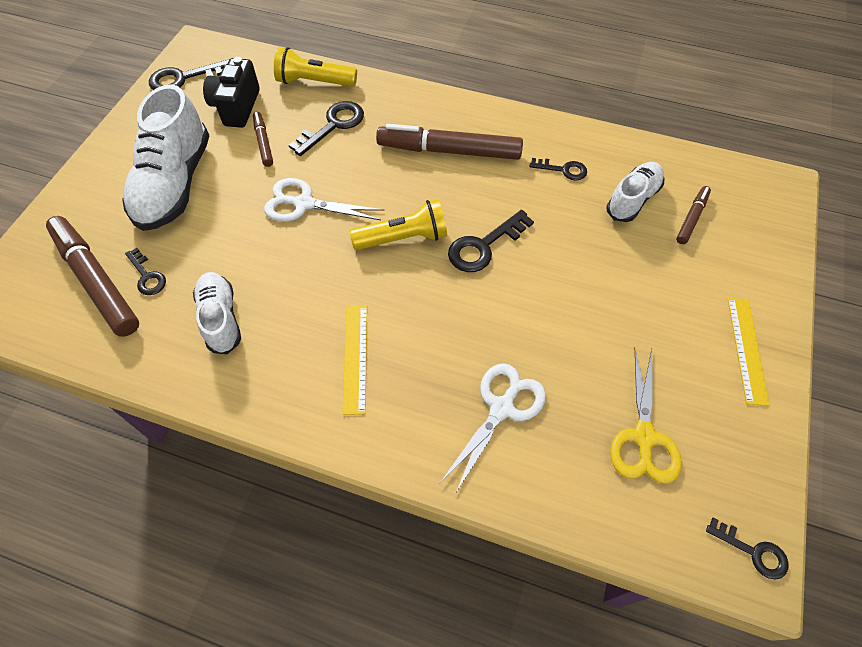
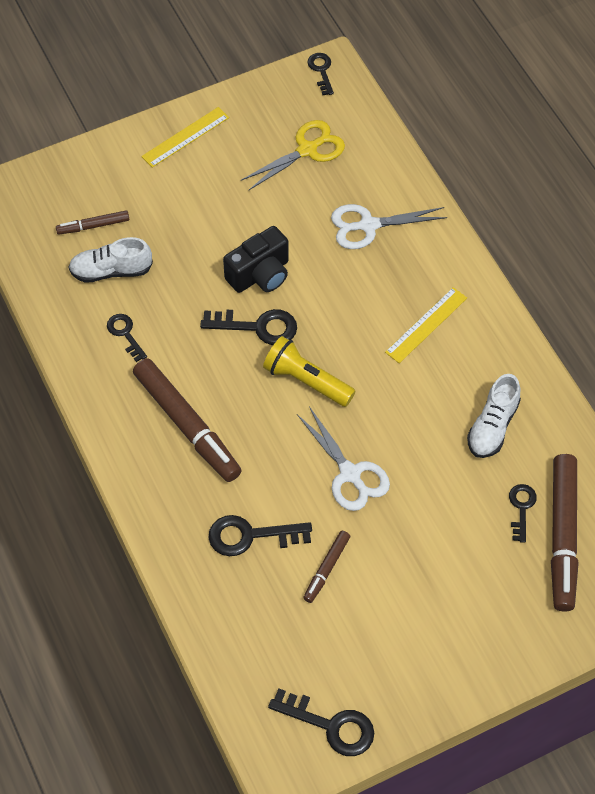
camera: 135 degrees left, 0 degrees up
(174, 184) = (437, 586): white shoe -> none
(237, 107) = (313, 636): black camera -> black camera (260, 274)
(314, 82) = (216, 606): yellow flashlight -> none

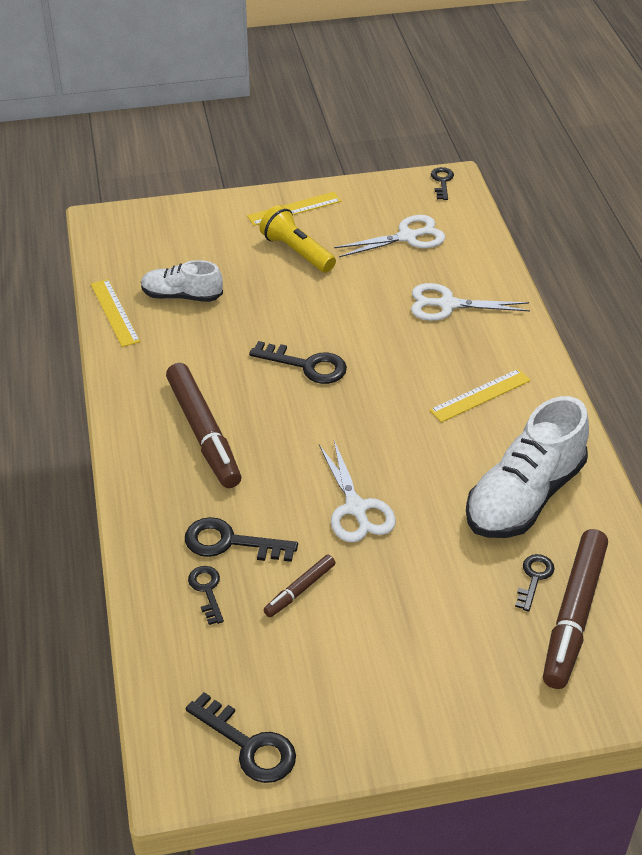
camera: 15 degrees right, 15 degrees down
(52, 305) = (114, 312): none -> yellow ruler
(93, 226) = (180, 259): brown marker -> none
(125, 334) = (174, 347): black key -> black key (207, 590)
(260, 274) = (325, 324): black camera -> none
(306, 380) = (339, 419): yellow flashlight -> yellow flashlight (297, 252)
(307, 150) = (407, 237): yellow scissors -> white scissors
(492, 426) = (524, 496): white shoe -> white shoe, size x1.74

